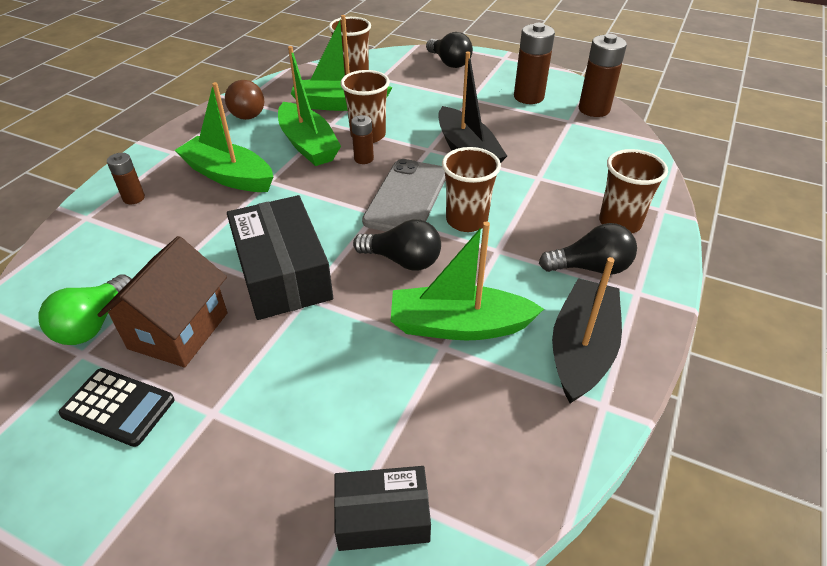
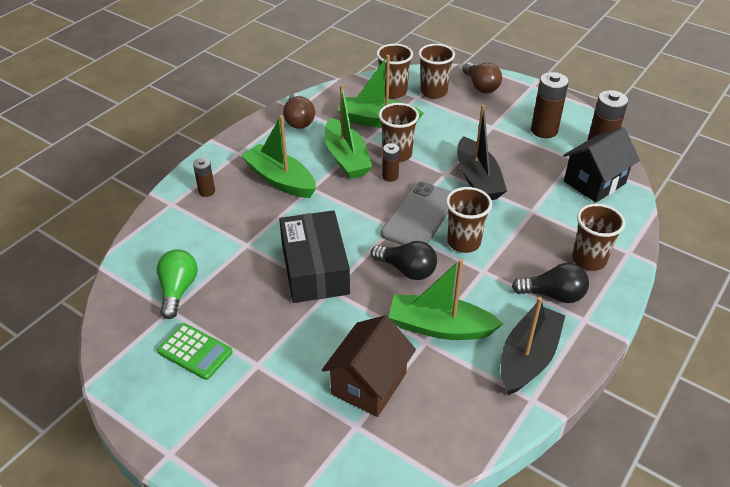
camera: 10 degrees right, 0 degrees up
(93, 324) = (178, 290): green light bulb -> green light bulb turned 150 degrees clockwise
(118, 407) = (195, 352): black calculator -> green calculator
(178, 330) = (237, 303): brown house -> brown house (369, 383)
(382, 516) = (363, 448): black box -> none
(398, 72) = (433, 92): none -> brown cup
(449, 62) = (480, 86): black light bulb -> brown light bulb
(599, 142) = (594, 182): none -> black house

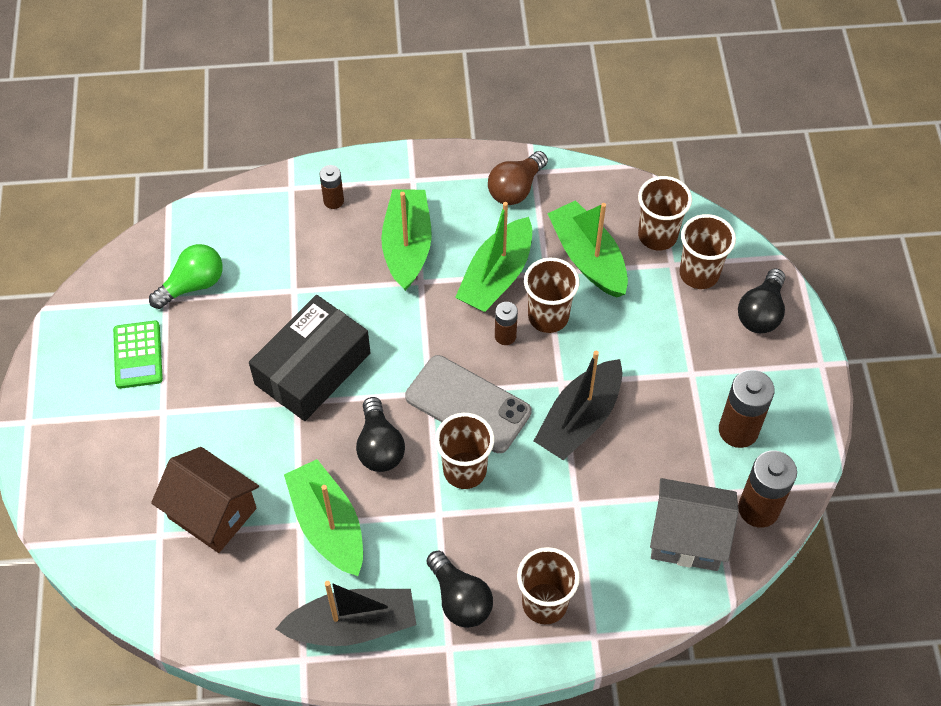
camera: 50 degrees right, 15 degrees up
(369, 383) = (212, 513): brown house -> brown house turned 45 degrees clockwise
(419, 216) = (468, 404): grey phone -> grey phone turned 45 degrees clockwise
(480, 86) = (761, 312): brown light bulb -> black light bulb
(594, 182) = (687, 538): black house -> grey house

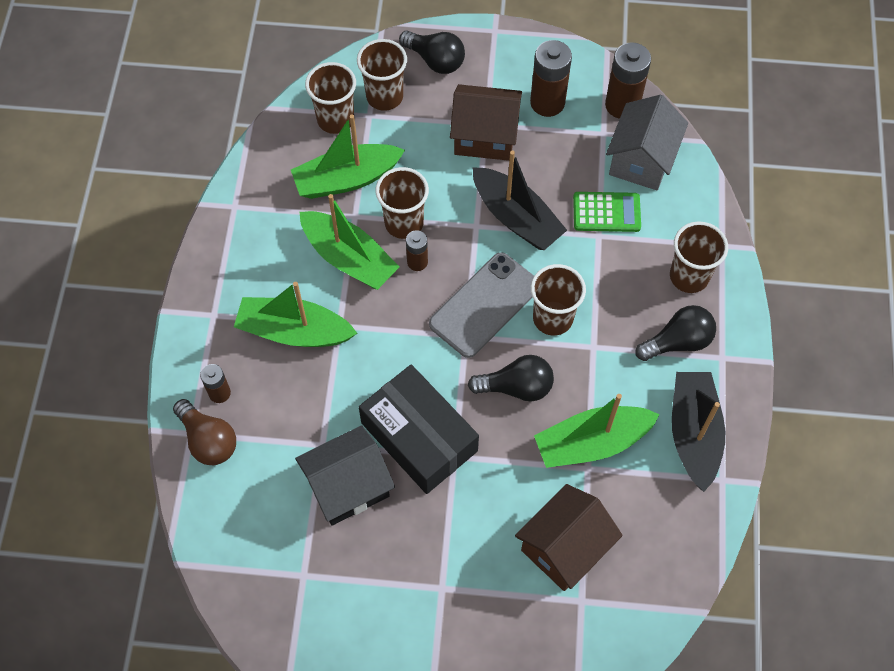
camera: 80 degrees left, 5 degrees up
(138, 355) = (368, 609): green calculator -> green calculator (606, 212)
(193, 285) = (292, 545): green light bulb -> none
(254, 318) = (348, 487): none -> black house
(516, 188) = (250, 224): brown light bulb -> brown light bulb (208, 440)
(675, 375) = (485, 136): none -> brown house

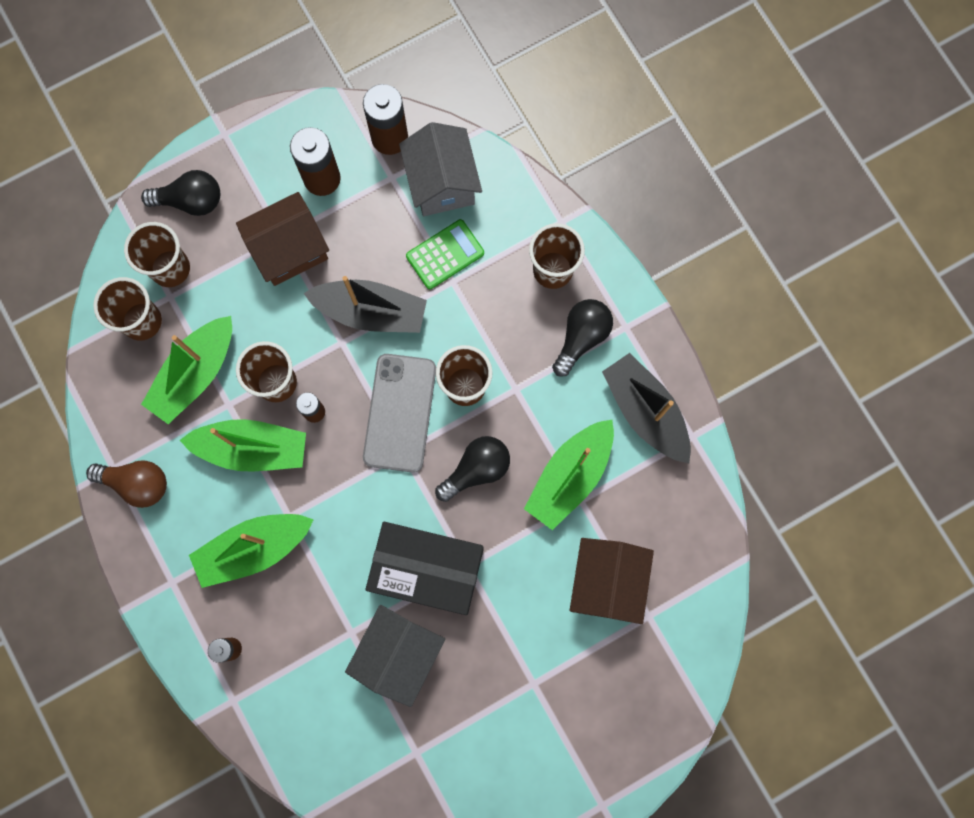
camera: 35 degrees left, 15 degrees up
(208, 440) = (252, 696): brown light bulb -> brown light bulb (137, 483)

